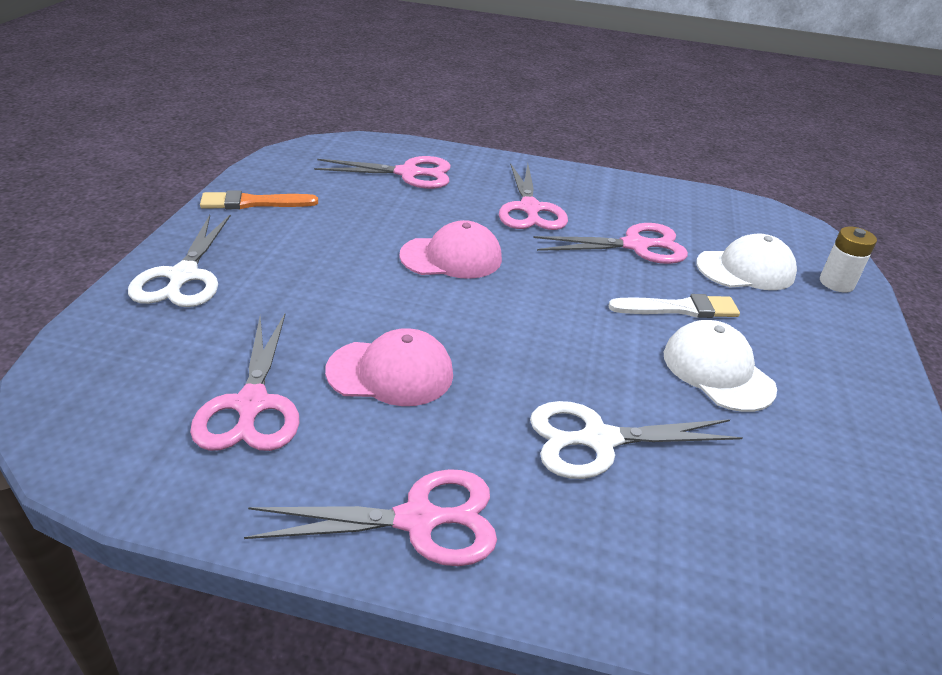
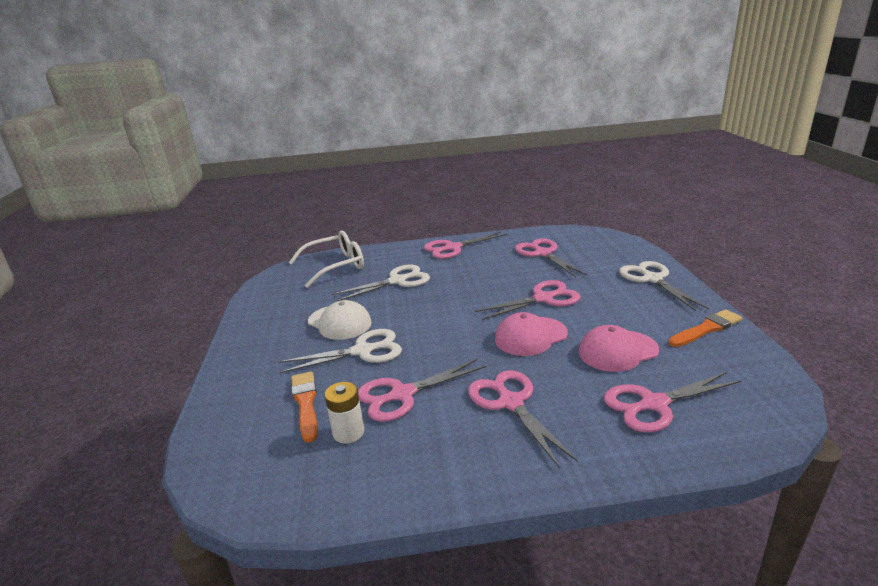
camera: 165 degrees right, 10 degrees down
(377, 302) = (543, 299): none -> pink scissors
(390, 372) = (502, 276): pink cap -> pink cap (617, 351)
(679, 308) = (362, 351): white brush -> white scissors
(745, 269) = (305, 403): white cap -> orange brush
(750, 571) = (335, 266): none -> white glasses
(836, 283) = (226, 416): white battery -> white battery (348, 432)

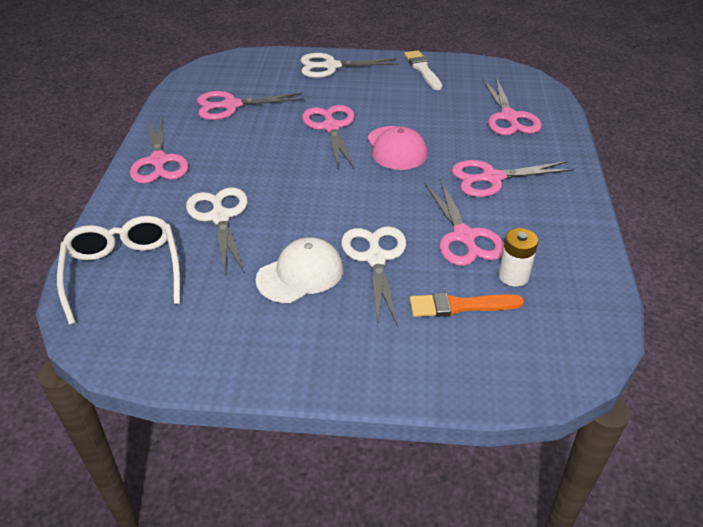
camera: 80 degrees left, 15 degrees up
(617, 351) = (437, 113): pink cap -> none
(706, 329) = (422, 69): orange brush -> white brush

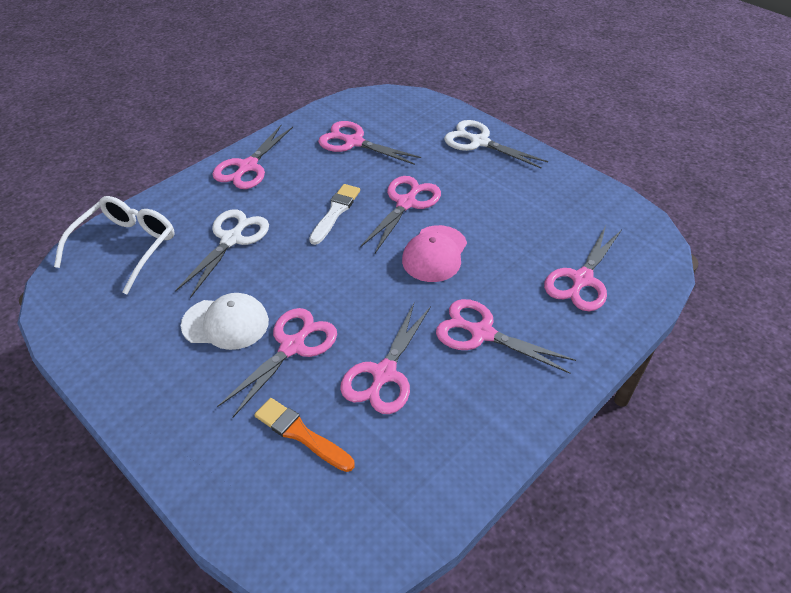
camera: 40 degrees right, 5 degrees up
(376, 258) = (292, 346): white scissors -> pink scissors
(422, 69) = (560, 184): white brush -> white brush (335, 212)
(513, 276) = (377, 439): white battery -> none

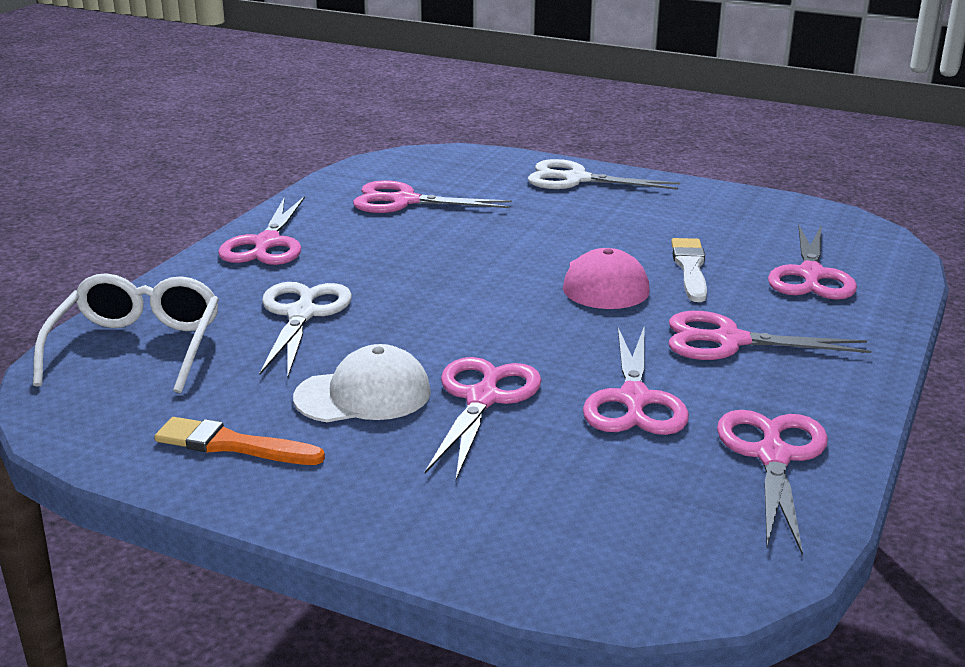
camera: 20 degrees left, 20 degrees down
(301, 434) = (568, 477): orange brush -> orange brush (232, 445)
(335, 212) = (434, 266): white brush -> white brush (690, 268)
(406, 203) = (526, 245): pink scissors -> pink scissors (773, 456)

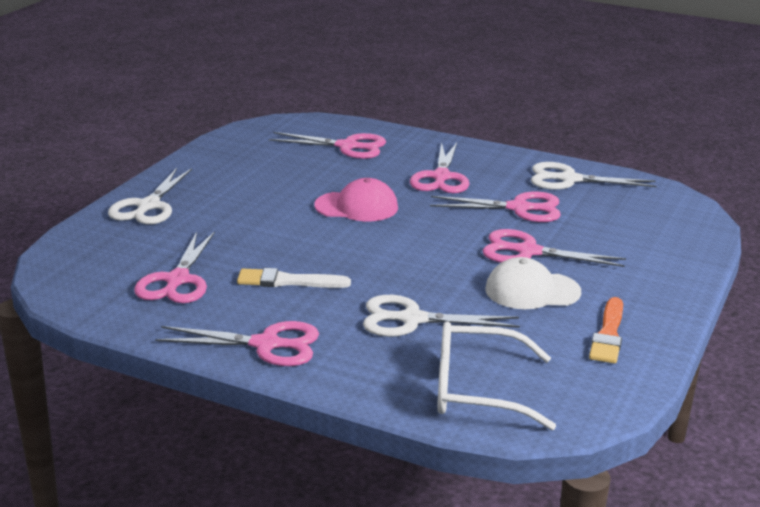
camera: 90 degrees left, 0 degrees up
(363, 395) = (532, 291): white cap -> white cap turned 75 degrees counterclockwise
(690, 268) = (334, 179): white brush -> white brush (287, 281)
(773, 456) = (569, 179): pink scissors -> white scissors

